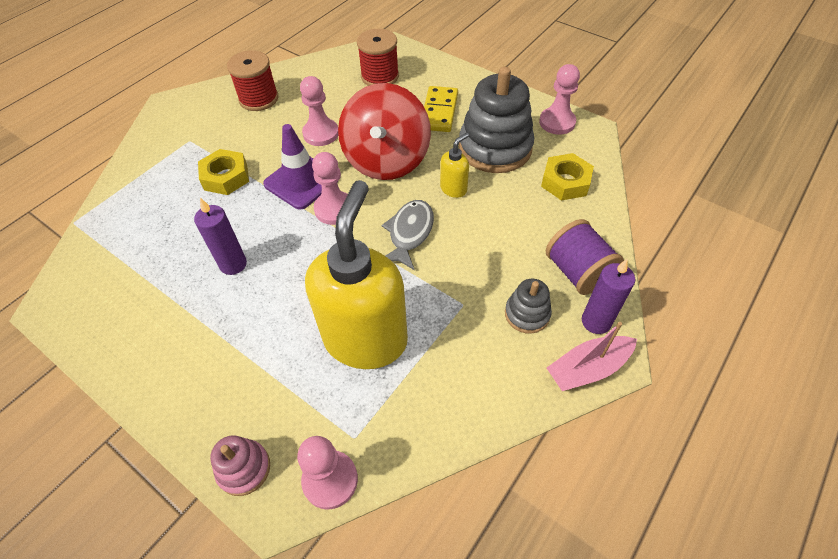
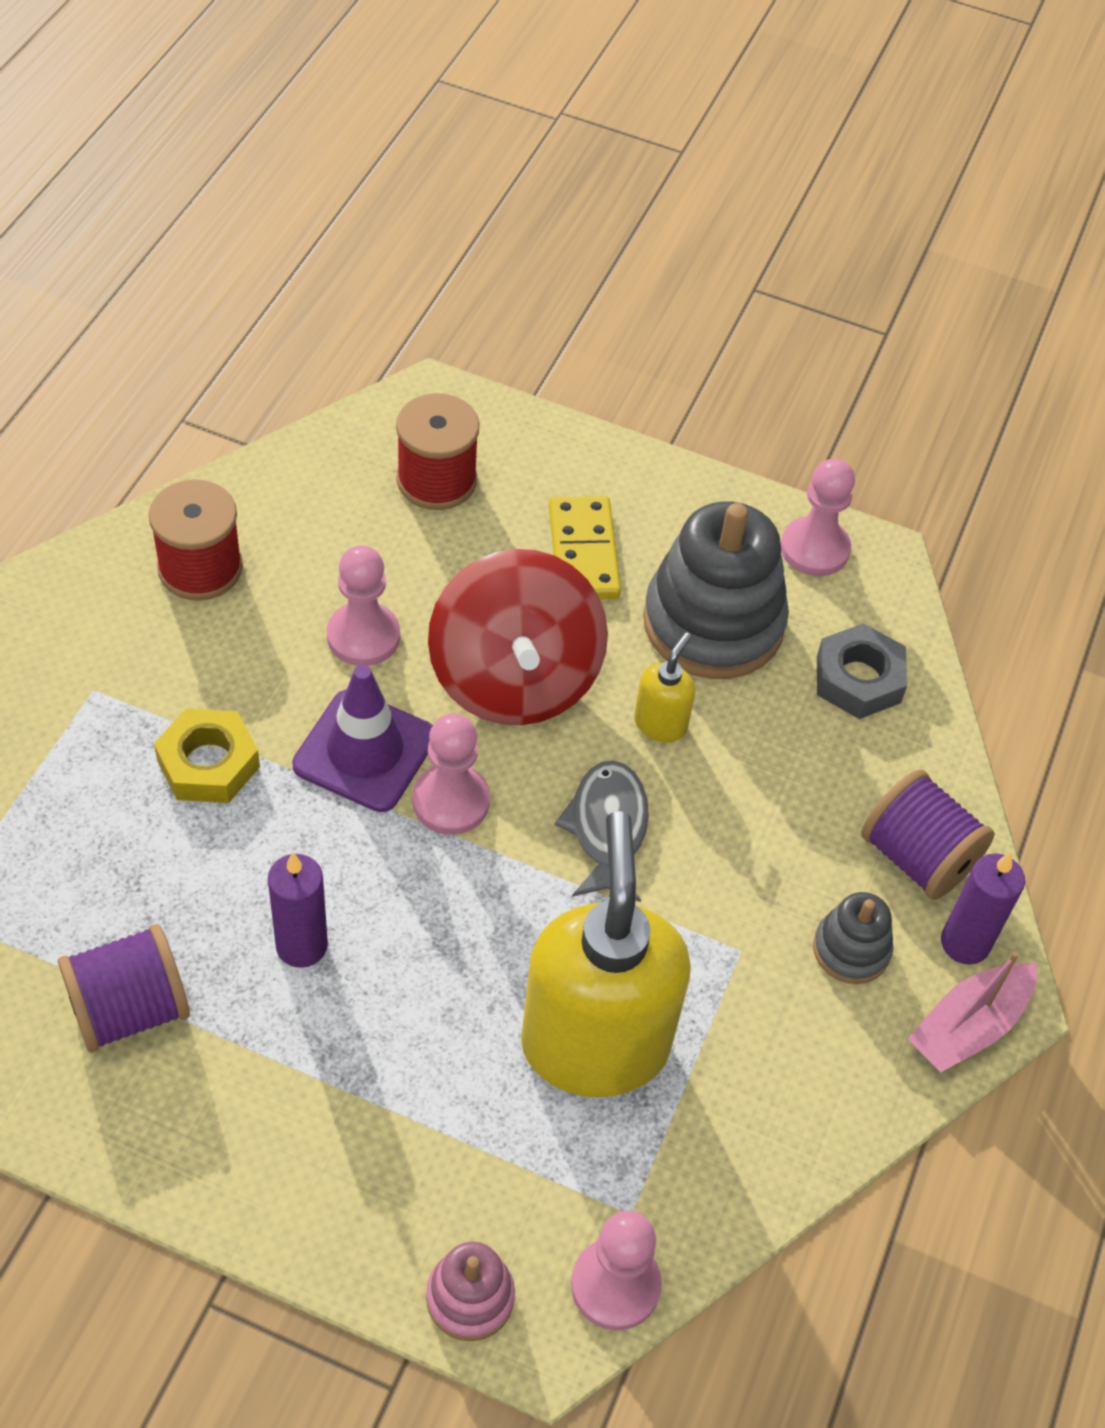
camera: 20 degrees left, 0 degrees up
(137, 280) = (130, 1009): none -> purple spool
(565, 182) = (858, 679): yellow nut -> grey nut

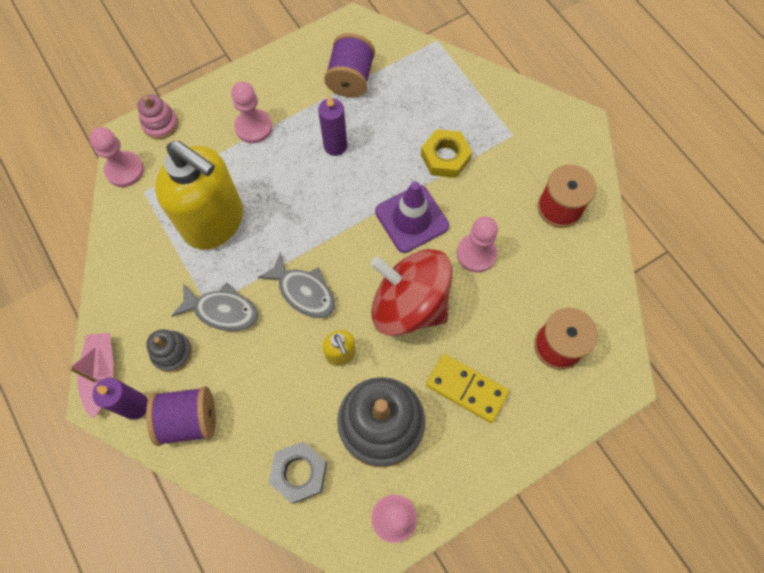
camera: 130 degrees right, 15 degrees up
(451, 801) = (362, 237): pink pawn -> pink pawn (253, 127)
(730, 924) = (222, 311): none -> grey fish

